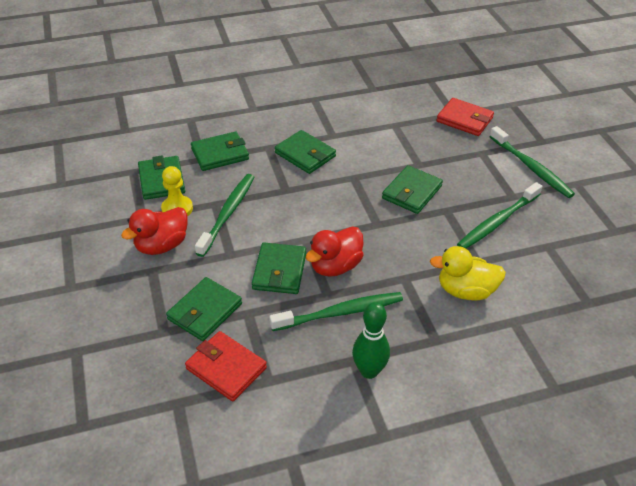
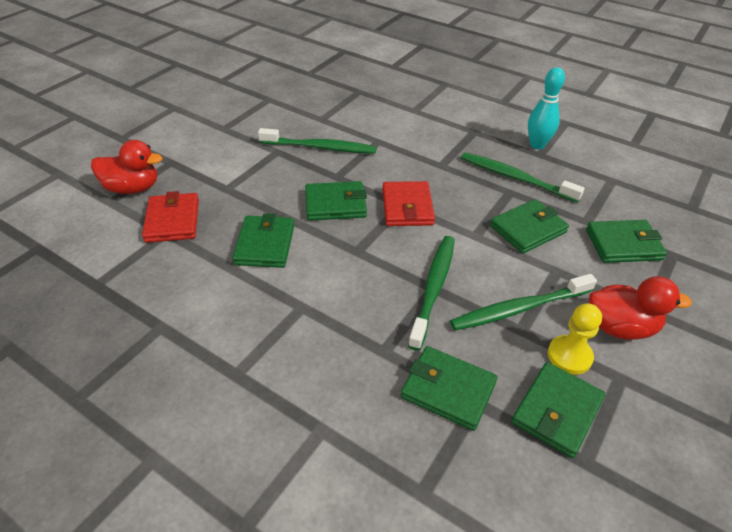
camera: 130 degrees left, 0 degrees up
(226, 368) = (637, 202): red wallet -> red wallet (407, 207)
(305, 155) = (361, 308): green wallet -> green wallet (265, 244)
(335, 266) = (479, 203): red duck -> red duck (133, 188)
(369, 371) = (537, 145): green bowling pin -> turquoise bowling pin
(465, 291) = (414, 135): yellow duck -> none
(531, 168) = (223, 154): green toothbrush -> green toothbrush (434, 288)

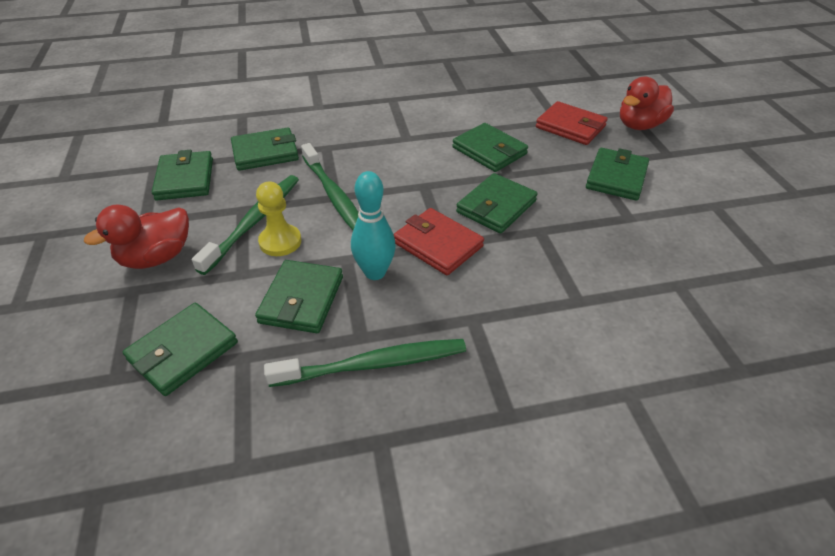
camera: 135 degrees right, 0 degrees up
(232, 171) = (616, 177): none -> green wallet
(320, 147) = (608, 249): green toothbrush -> none
(537, 145) = (400, 461): turquoise bowling pin -> turquoise bowling pin (375, 272)
(569, 356) = (192, 213): yellow pawn -> yellow pawn (280, 242)

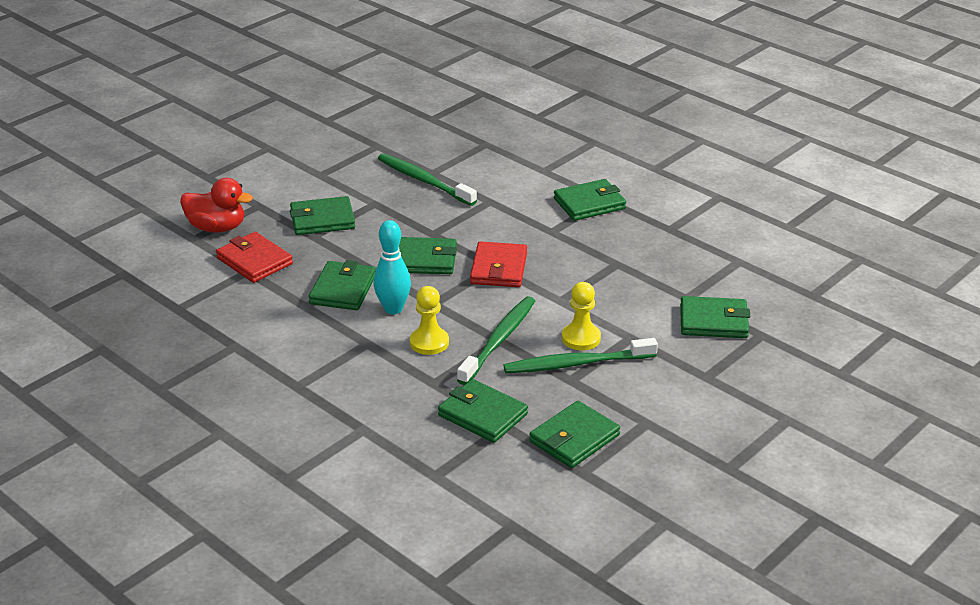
camera: 125 degrees left, 10 degrees down
(156, 257) = (668, 387): red duck -> none
(301, 299) = (619, 299): green wallet -> green wallet (589, 204)
(374, 163) = (429, 342): none -> yellow pawn
(374, 364) = (629, 250): green toothbrush -> green toothbrush (424, 180)
(375, 272) = (558, 282): turquoise bowling pin -> turquoise bowling pin (393, 309)
(570, 127) = (254, 261): red wallet -> red wallet turned 45 degrees counterclockwise

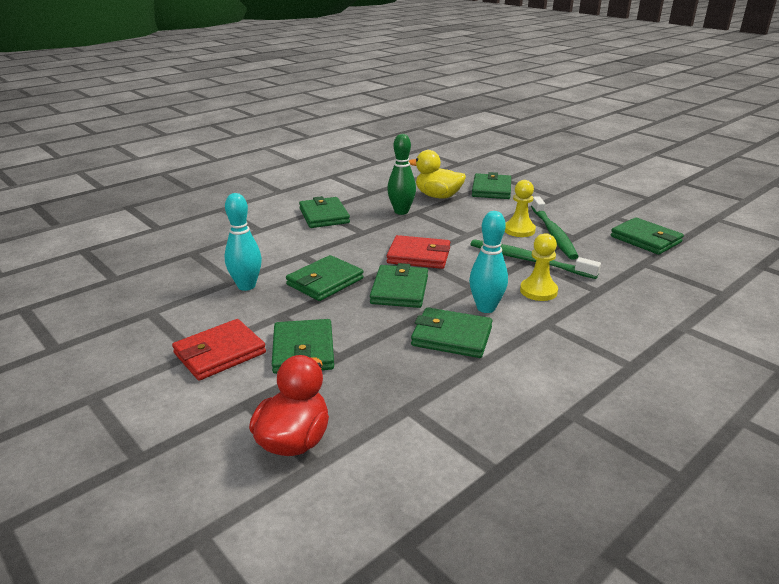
camera: 85 degrees left, 5 degrees down
(254, 261) = (386, 402): red wallet -> red wallet (219, 353)
(424, 180) = (246, 286): green toothbrush -> turquoise bowling pin
(482, 415) = (634, 271): green wallet -> green wallet (325, 282)
(615, 253) = (401, 211): none -> green bowling pin
(674, 278) = (438, 196): none -> yellow duck

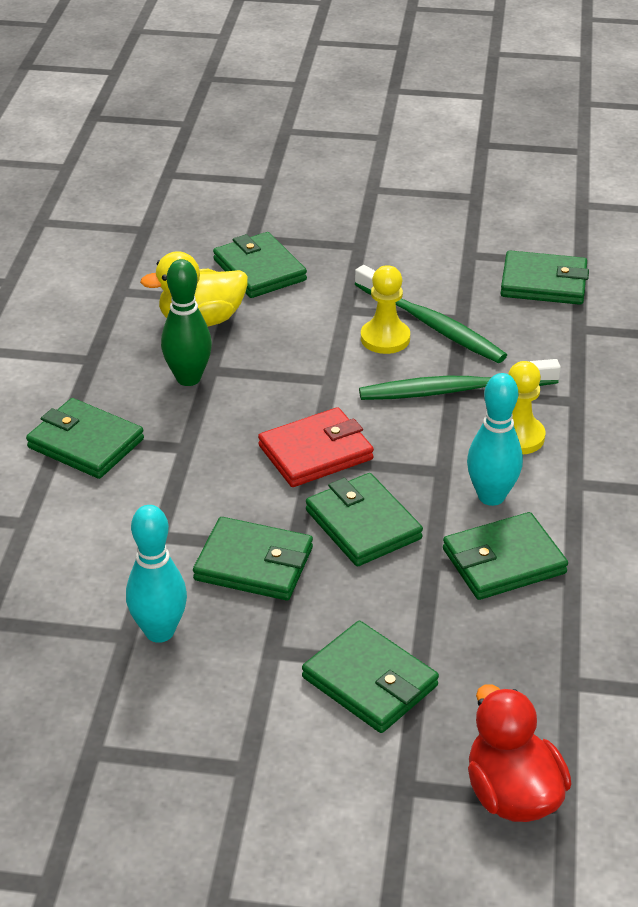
camera: 40 degrees left, 10 degrees up
(219, 353) = (279, 749): red wallet -> none
(325, 282) = (254, 564): green wallet -> green wallet turned 75 degrees counterclockwise

